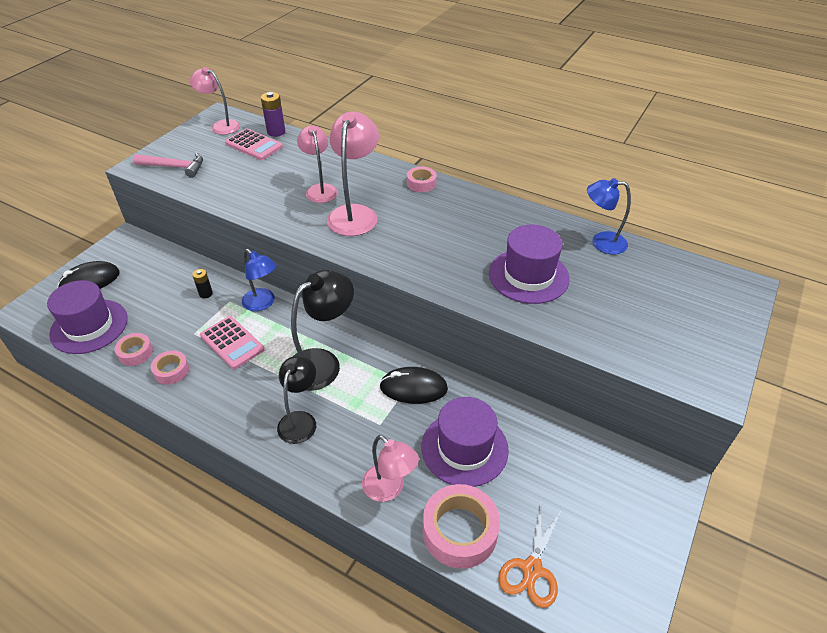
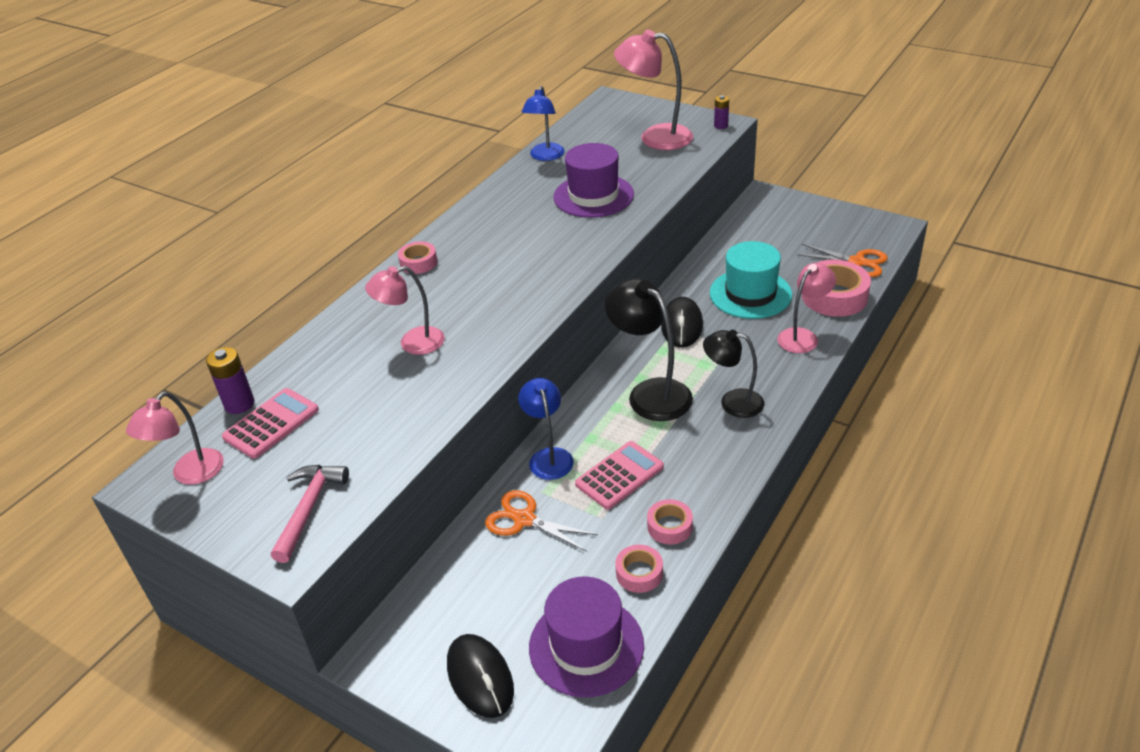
camera: 85 degrees left, 5 degrees down
(206, 294) = (524, 519): black battery -> orange scissors
(263, 303) = (548, 456): blue lamp -> blue lamp turned 60 degrees counterclockwise
(355, 213) = (472, 310): pink lamp -> pink lamp (655, 137)
(464, 448) = (750, 294): purple hat -> turquoise hat
(707, 384) = (721, 126): none -> purple battery

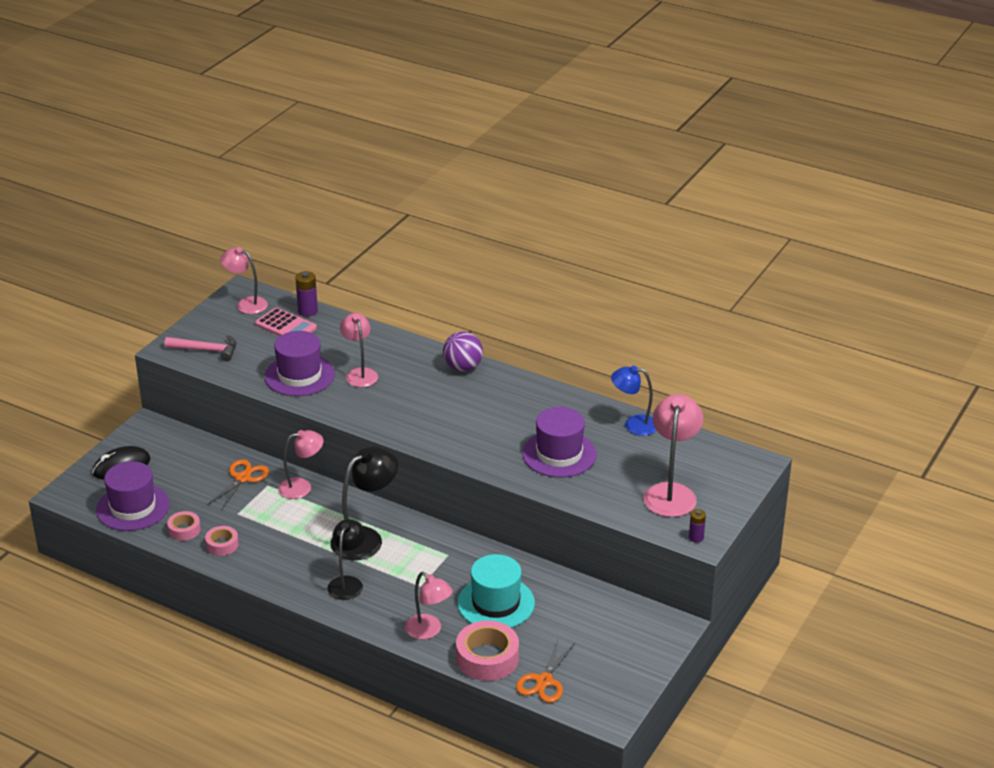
camera: 85 degrees right, 5 degrees down
(404, 398) = (299, 375): none -> purple hat
(418, 263) = (463, 367): pink tape -> purple ball
(548, 456) = (302, 487): blue lamp -> pink lamp
(619, 475) = (276, 521): pink calculator -> none
(682, 326) = (451, 558): black mouse -> none

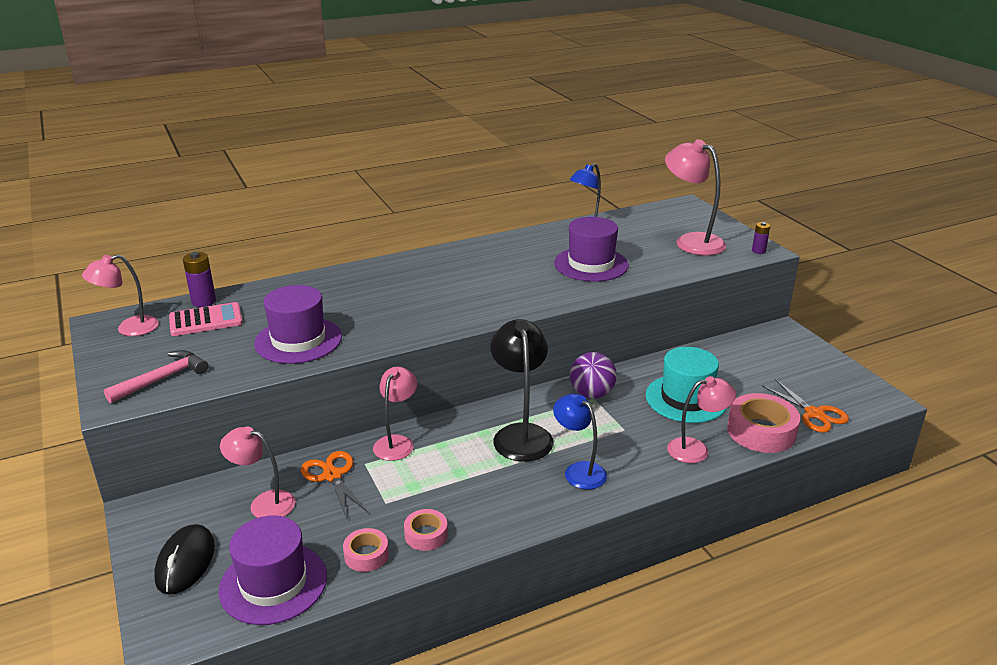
camera: 55 degrees left, 5 degrees down
(347, 583) = (579, 471): black lamp -> blue lamp
(360, 374) = (346, 309): pink lamp -> pink lamp (264, 503)
(463, 367) = (413, 262): purple ball -> purple ball (592, 394)

